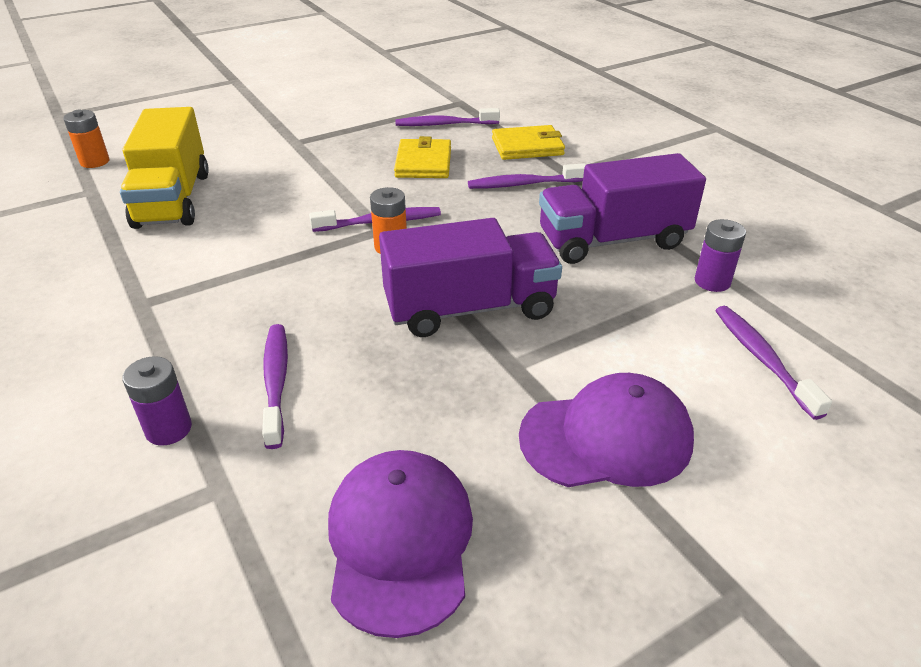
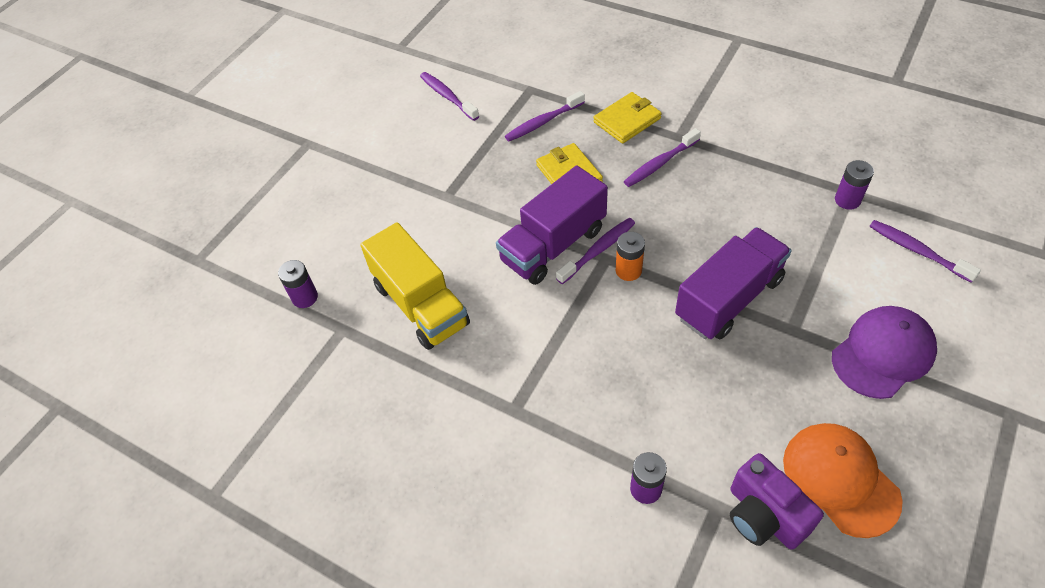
camera: 25 degrees left, 15 degrees up
(95, 162) = (305, 297): orange battery -> purple battery
(259, 527) = (764, 516): none -> purple camera
(276, 382) = (671, 419): purple toothbrush -> purple toothbrush (447, 96)
(400, 541) = (840, 479): purple cap -> orange cap
(613, 240) = (762, 192): purple truck -> purple truck (553, 245)

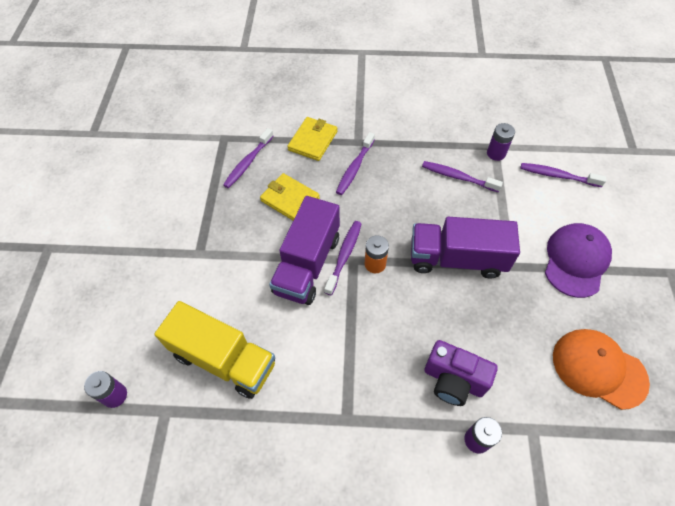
camera: 30 degrees left, 5 degrees up
(447, 96) = (156, 165): purple toothbrush -> purple toothbrush (457, 177)
(728, 298) = (457, 259): purple truck -> purple truck turned 105 degrees counterclockwise
(764, 516) = (566, 421): purple camera -> purple camera (453, 380)

